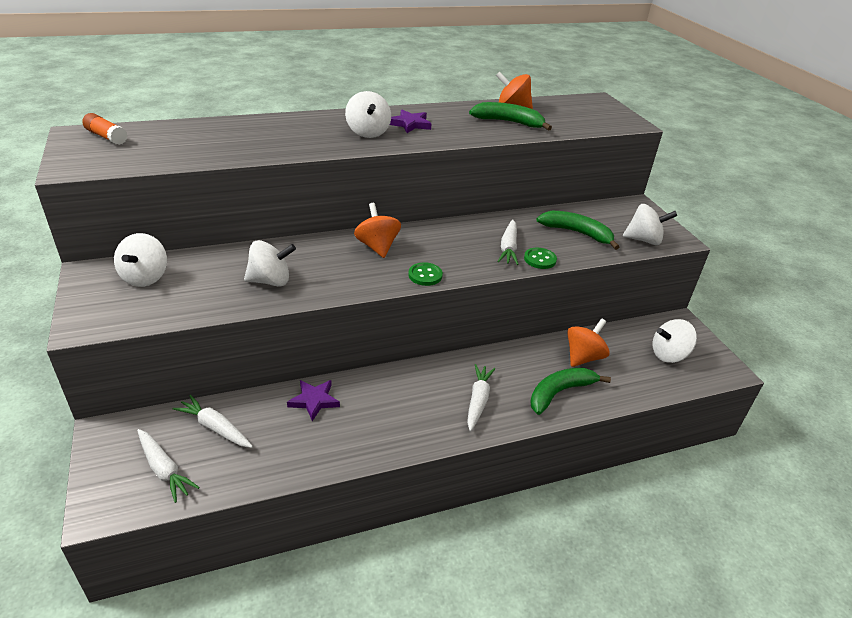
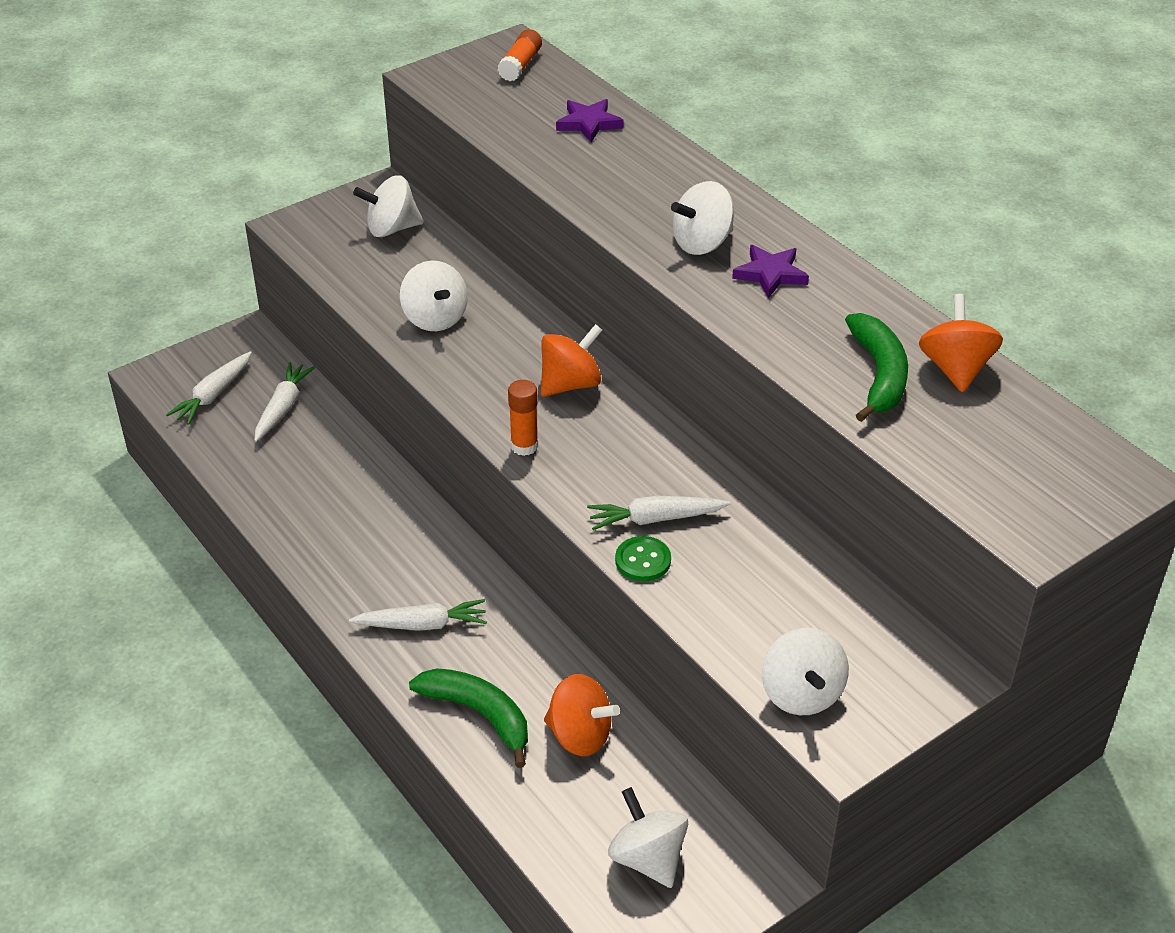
camera: 75 degrees right, 5 degrees up
(314, 401) = (356, 470): purple star -> purple star (589, 123)
(425, 275) = (524, 446): green button -> orange glue stick
(577, 233) = (763, 597): green banana -> none

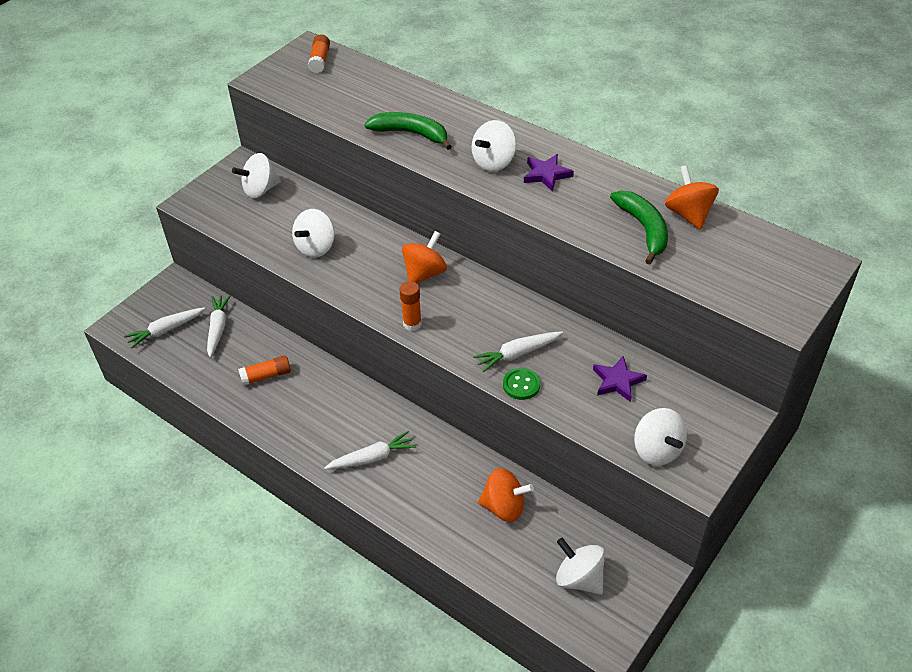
camera: 15 degrees left, 5 degrees up
(213, 395) = (166, 330): white carrot -> white carrot turned 45 degrees clockwise
(322, 483) = (266, 376): none -> orange glue stick
(435, 318) = (316, 247): white spinning top -> white spinning top turned 75 degrees clockwise
(479, 714) = (434, 510): green banana -> green banana (411, 133)
(589, 123) = (383, 93): purple star -> purple star (617, 381)

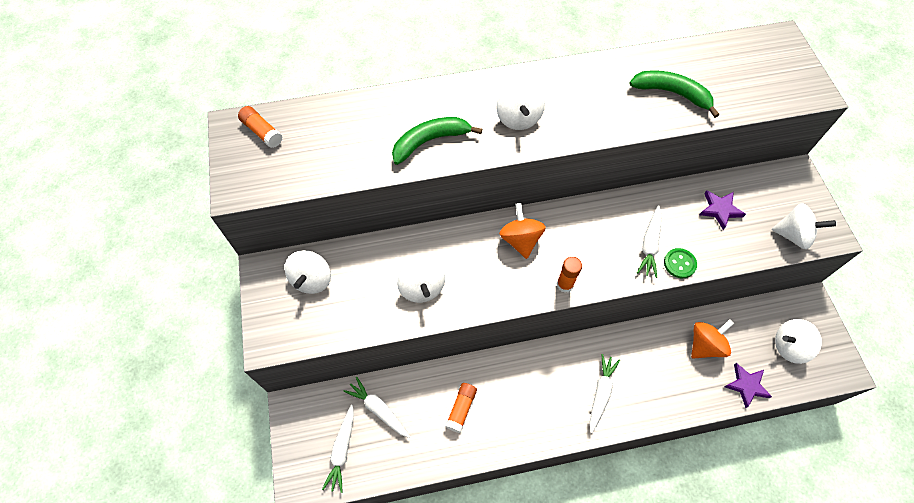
camera: 50 degrees left, 15 degrees up
(546, 174) = (563, 100): purple star -> purple star (746, 385)
(688, 214) = (679, 61): orange spinning top -> none

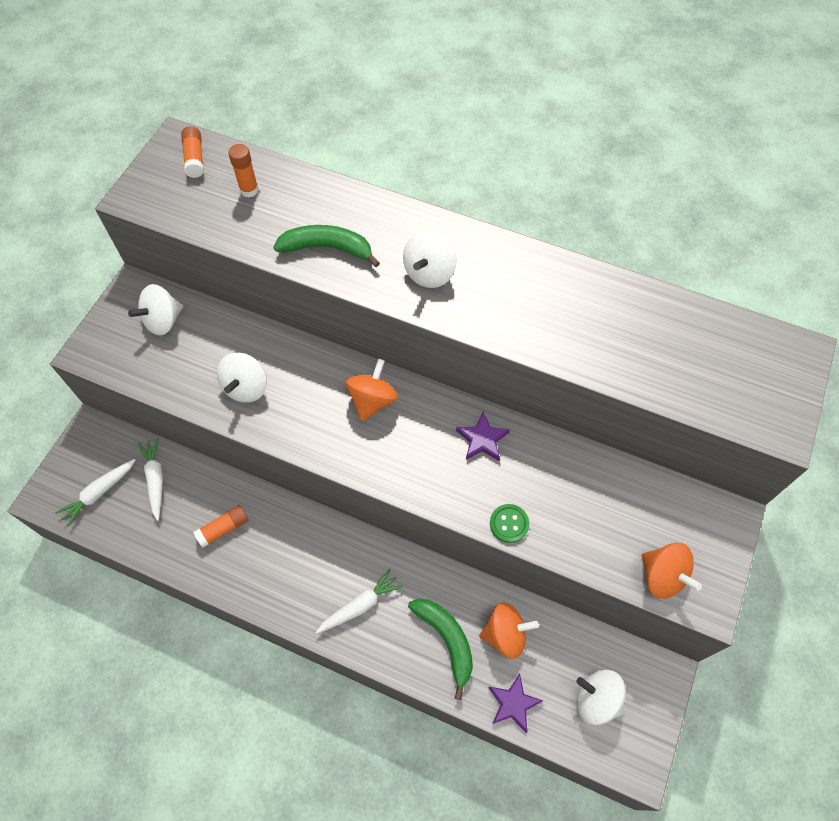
camera: 35 degrees right, 0 degrees up
(564, 284) = (376, 468): orange glue stick -> orange glue stick (249, 190)
(649, 244) = (495, 485): white carrot -> none
(672, 93) = (611, 337): green banana -> green banana (446, 640)
(720, 210) = (603, 499): purple star -> purple star (482, 439)
(793, 235) = (662, 576): white spinning top -> orange spinning top

